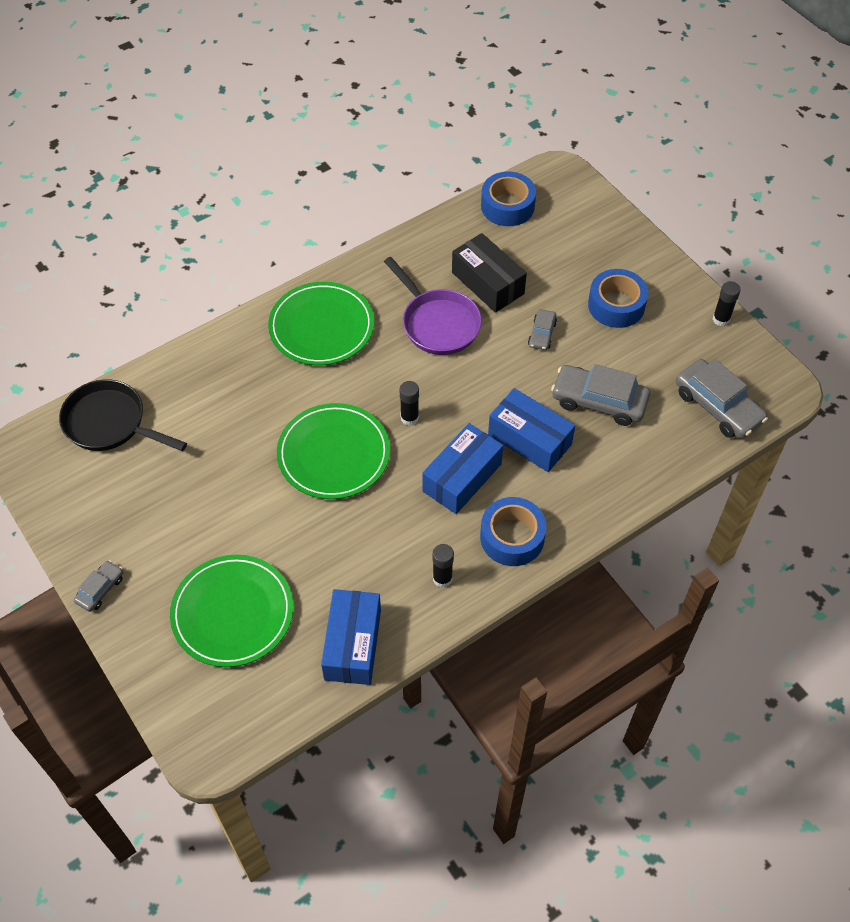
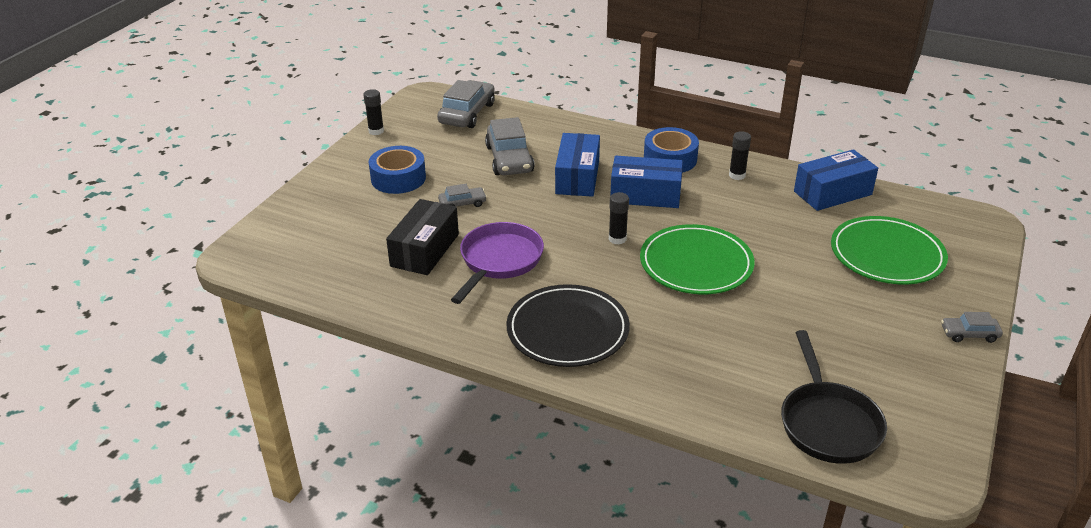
camera: 120 degrees left, 20 degrees down
(321, 327) = (567, 330): green plate -> black plate
(507, 206) = (308, 272): blue tape -> none

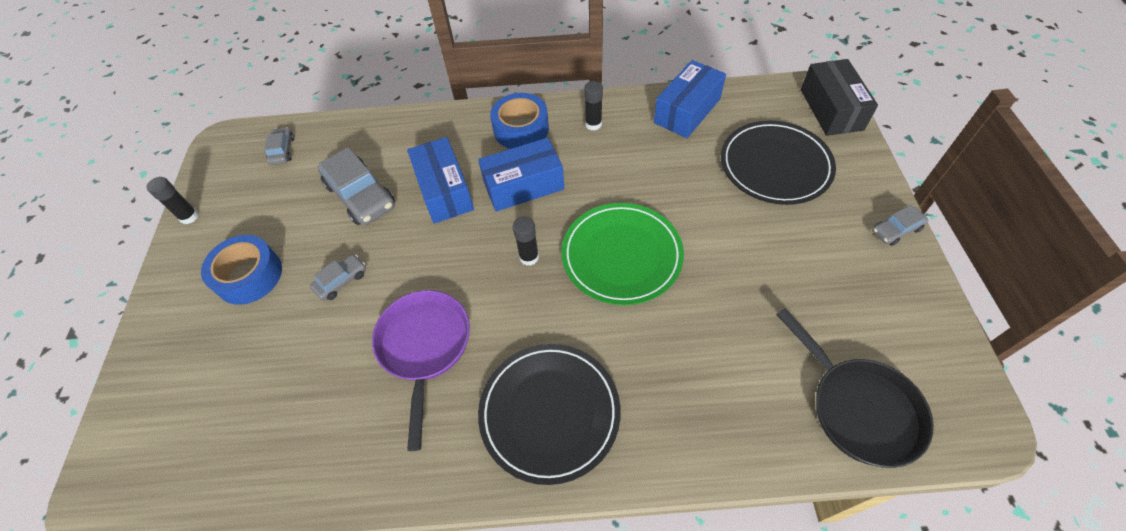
camera: 25 degrees left, 20 degrees up
(425, 250) = (333, 371): black box -> black box (831, 109)
(467, 113) = (282, 150): grey car -> grey car, size x0.52
(887, 255) = (775, 165): green plate -> black plate

